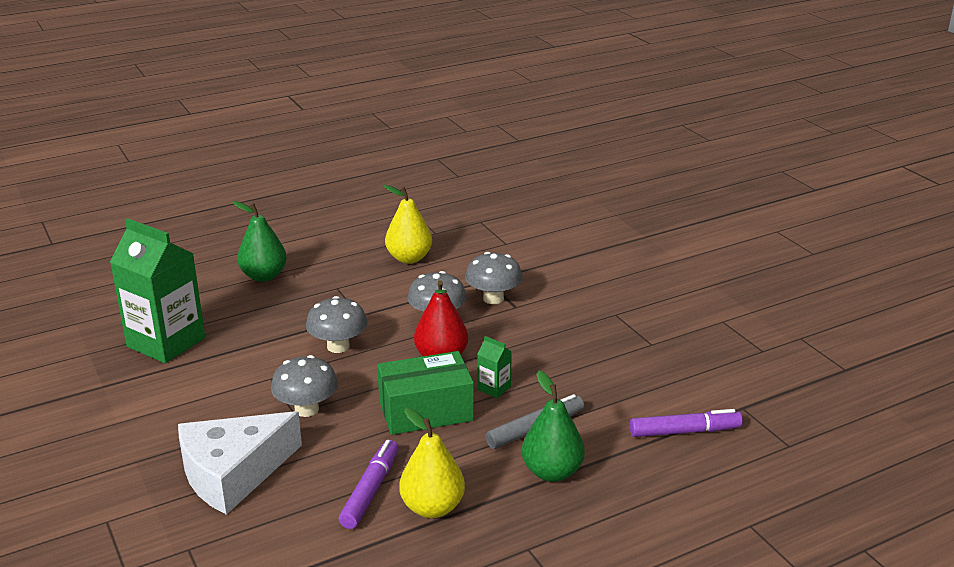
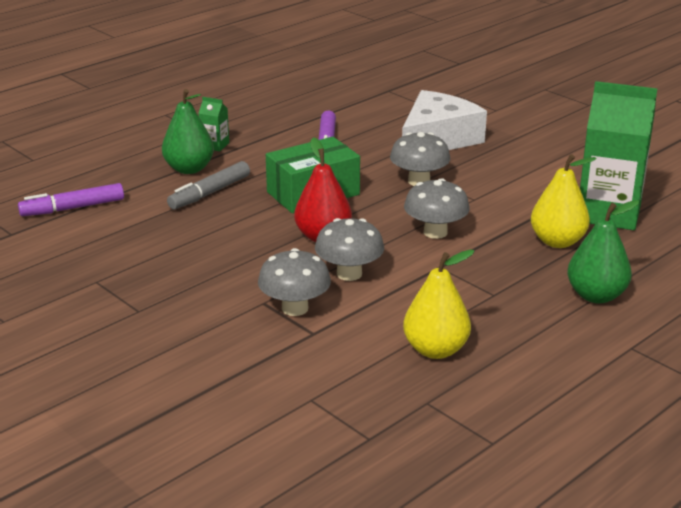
camera: 165 degrees right, 0 degrees up
(432, 507) = (275, 140): yellow pear -> yellow pear (557, 241)
(494, 388) = (258, 218): green carton -> green carton (215, 145)

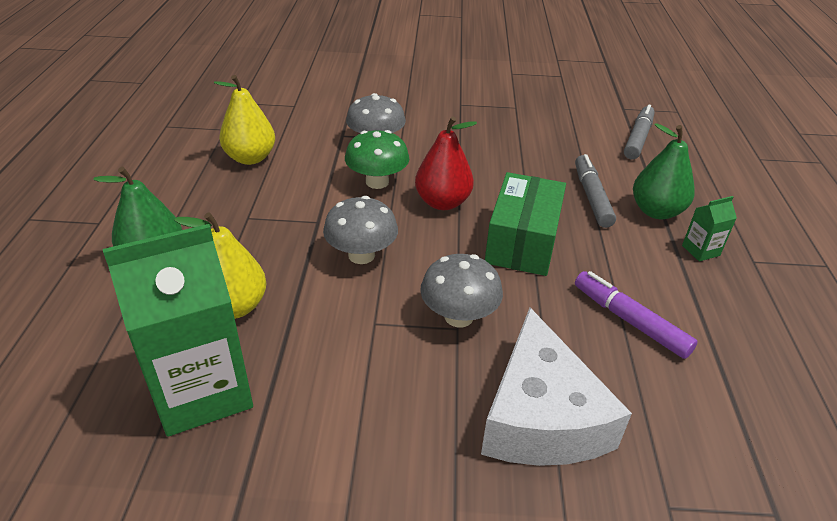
camera: 135 degrees right, 10 degrees up
(73, 208) = (637, 138): purple marker -> grey marker
(349, 274) = (377, 182): grey mushroom -> green mushroom

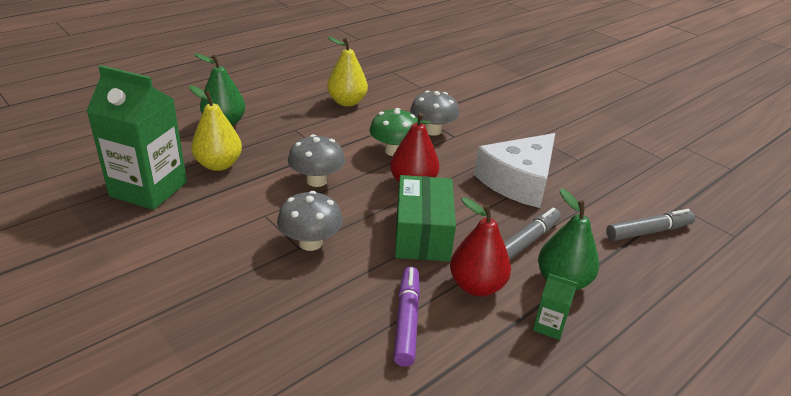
camera: 45 degrees right, 5 degrees down
(522, 242) = (422, 234): green box -> green box turned 60 degrees counterclockwise
(541, 416) = (260, 318): white cheese -> white cheese (518, 181)
(621, 256) = (476, 286): none -> red pear

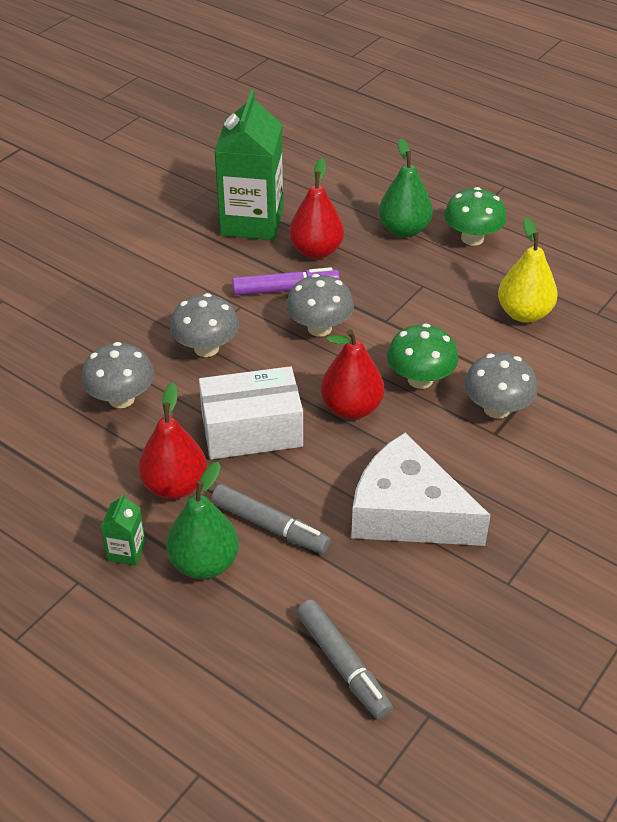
camera: 80 degrees right, 10 degrees up
(219, 165) = (316, 251): yellow pear -> red pear
(256, 101) = (472, 238): none -> green mushroom
(355, 306) = (121, 398): none -> grey mushroom
(406, 320) = (110, 437): purple marker -> purple marker (285, 289)
(422, 234) = (252, 430): green box -> white box

